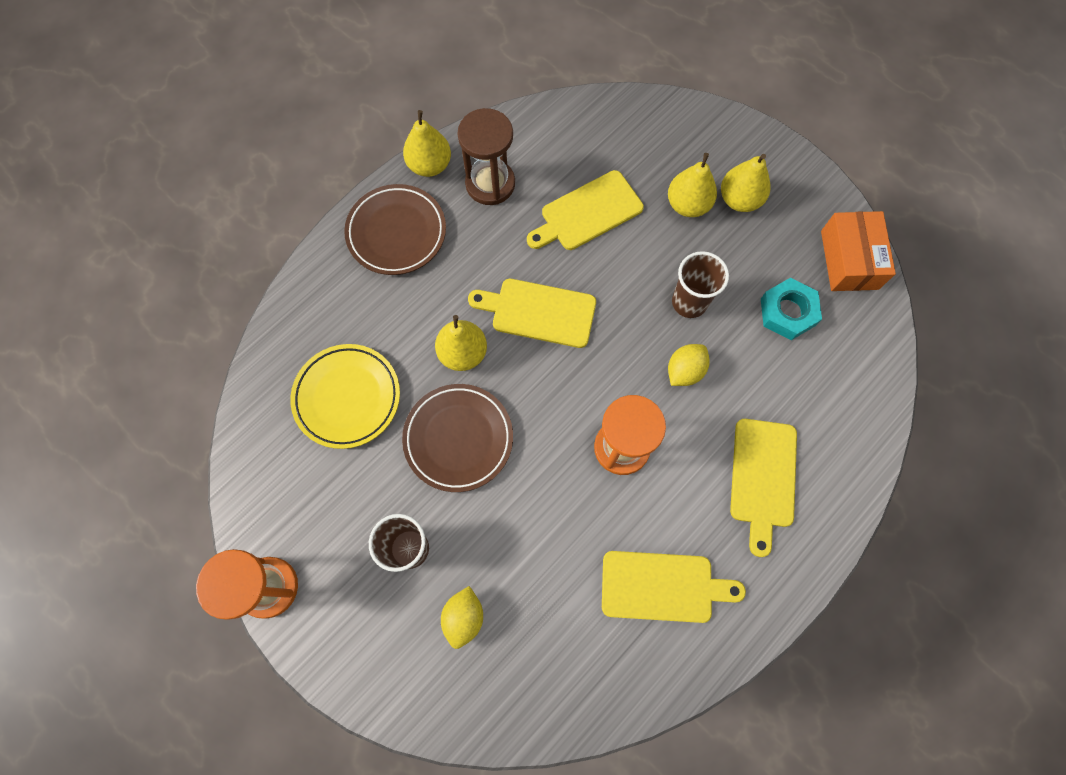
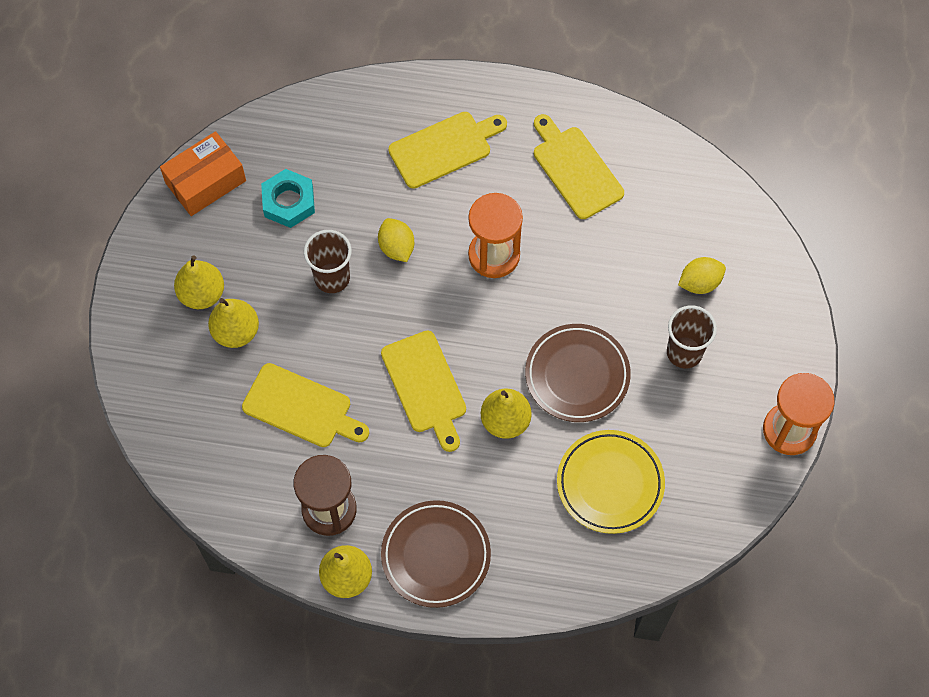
camera: 125 degrees left, 5 degrees down
(684, 371) = (396, 247): yellow lemon -> yellow lemon turned 60 degrees clockwise

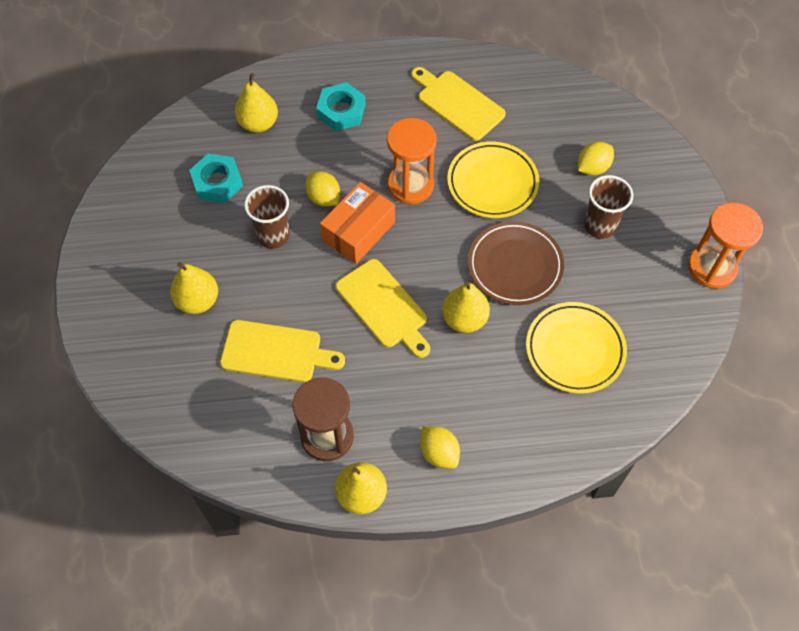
camera: 15 degrees left, 5 degrees down
(202, 294) = (158, 276): yellow pear -> yellow pear (258, 123)
(205, 182) = (138, 182): orange box -> orange box (358, 231)
(436, 555) = (439, 453): brown plate -> yellow lemon
(444, 148) = (341, 111): yellow cutting board -> turquoise nut
(583, 274) = (492, 183): none -> yellow plate

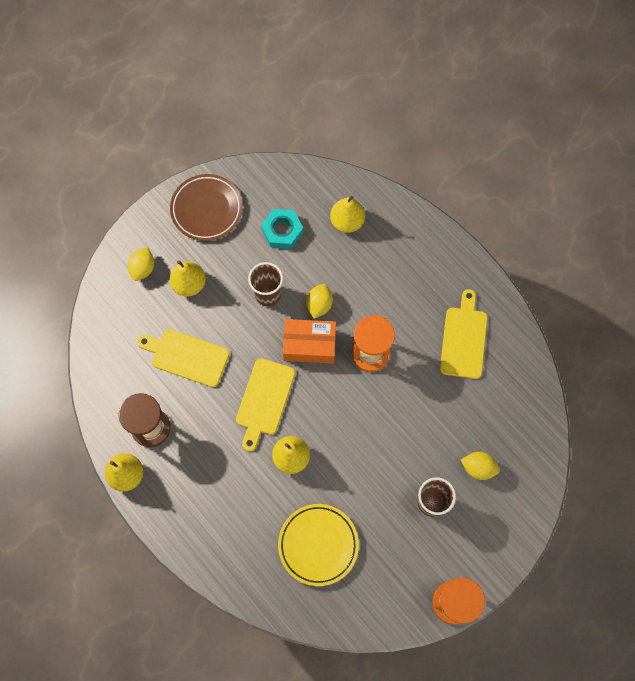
camera: 55 degrees right, 10 degrees up
(276, 352) = (186, 357): yellow cutting board -> yellow cutting board turned 135 degrees clockwise
(341, 111) = (397, 266): turquoise nut -> none
(439, 453) = (185, 503): yellow lemon -> yellow lemon (143, 268)
(492, 183) = (413, 406): yellow plate -> none
(515, 266) = (356, 464): brown plate -> brown plate (206, 209)

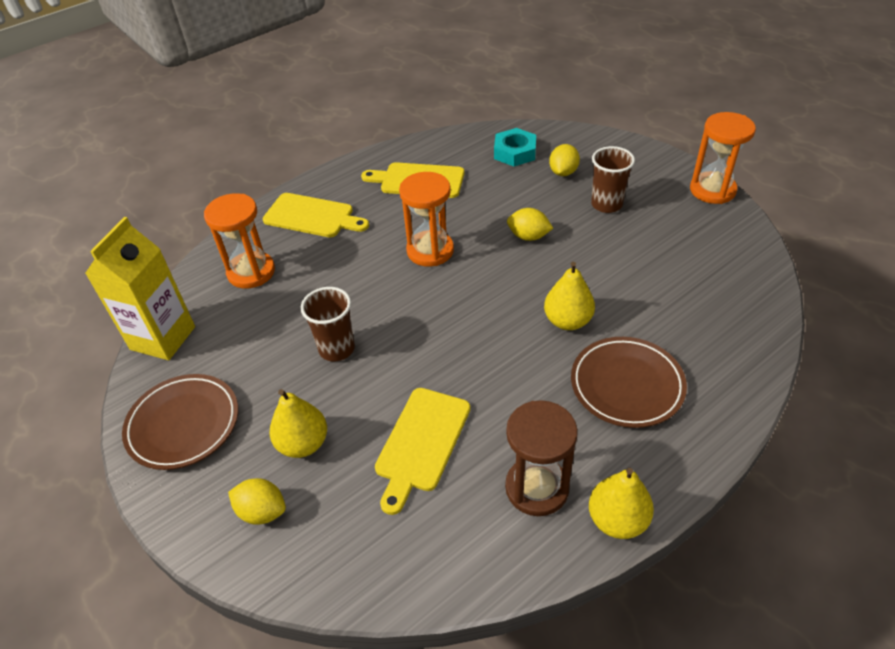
camera: 85 degrees left, 25 degrees down
(229, 494) = (626, 385): none -> brown plate
(264, 400) = (490, 349): yellow cutting board -> yellow cutting board (312, 216)
(280, 177) = (163, 338): none -> yellow carton
(282, 231) = (245, 335): turquoise nut -> turquoise nut (515, 152)
(309, 345) = (414, 305): orange box -> none
(318, 545) = (676, 294): yellow plate -> none
(319, 305) = (360, 297): yellow lemon -> yellow lemon (528, 236)
(347, 222) = (251, 272): yellow pear -> orange hourglass

